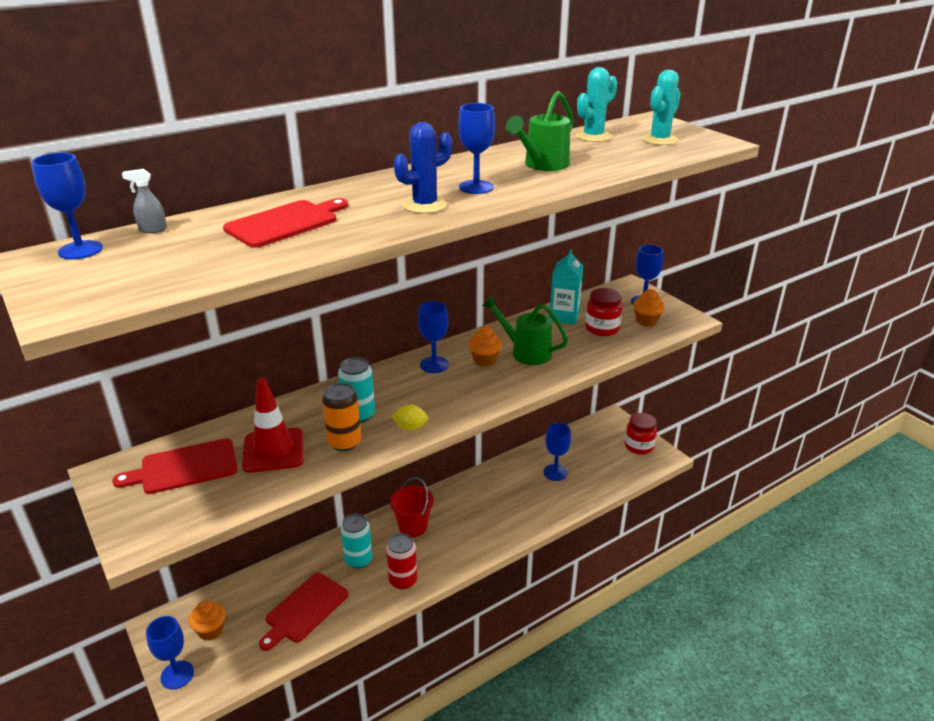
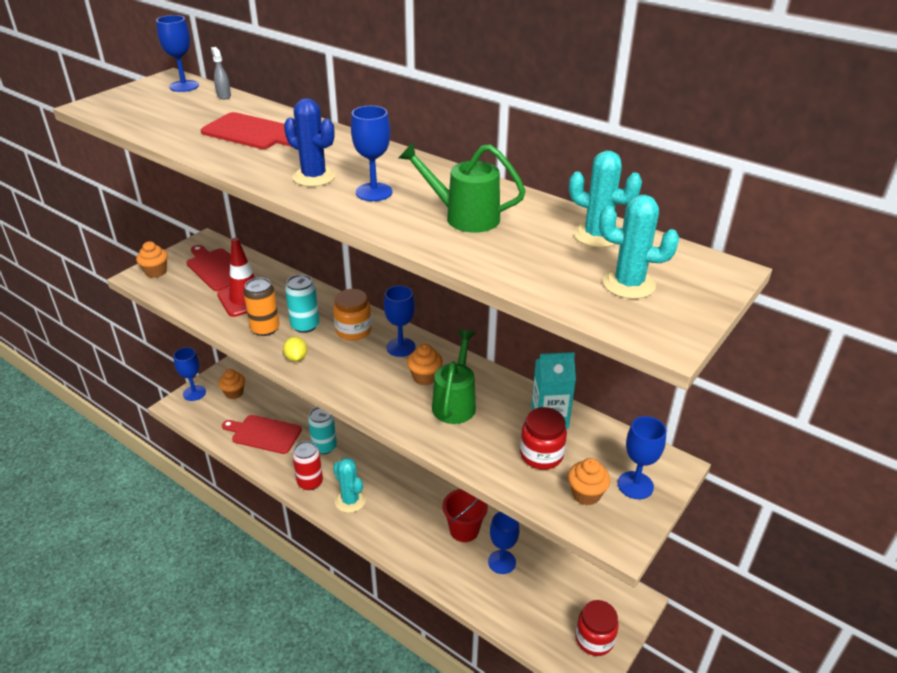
camera: 70 degrees right, 5 degrees up
(139, 524) = (156, 272): none -> orange cupcake
(389, 386) = (353, 330): none -> orange jar
(413, 527) = (375, 469): red bucket -> red bucket (464, 530)
(444, 553) = (350, 500): none -> turquoise cactus

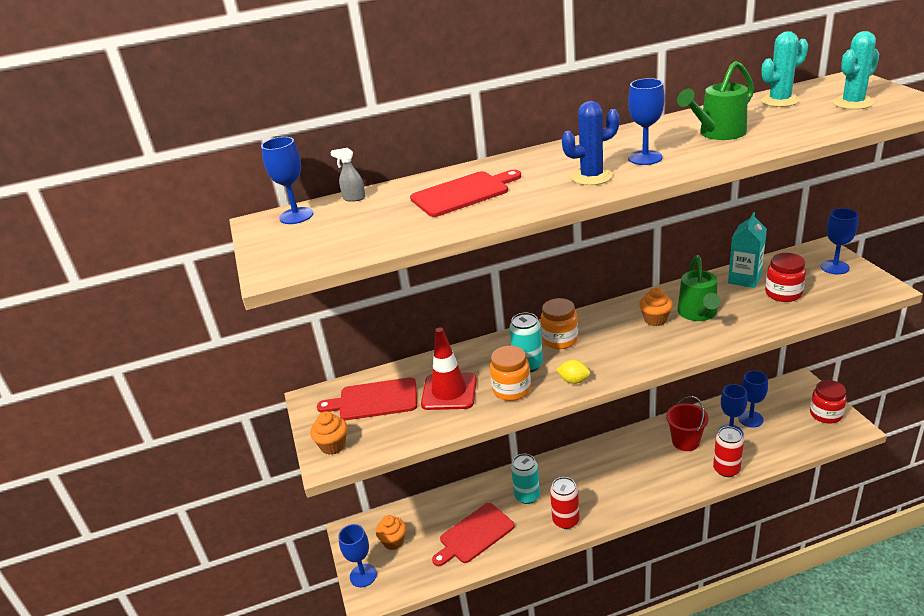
camera: 50 degrees left, 5 degrees down
(265, 329) = (511, 390): orange can -> orange jar
(350, 500) = (607, 500): turquoise cactus -> none
(400, 347) = (605, 321): blue goblet -> blue goblet (750, 419)
(444, 575) = (726, 469): none -> red can
(455, 403) = (698, 314): green watering can -> green watering can turned 135 degrees counterclockwise
(586, 494) = (834, 288): orange cupcake -> none

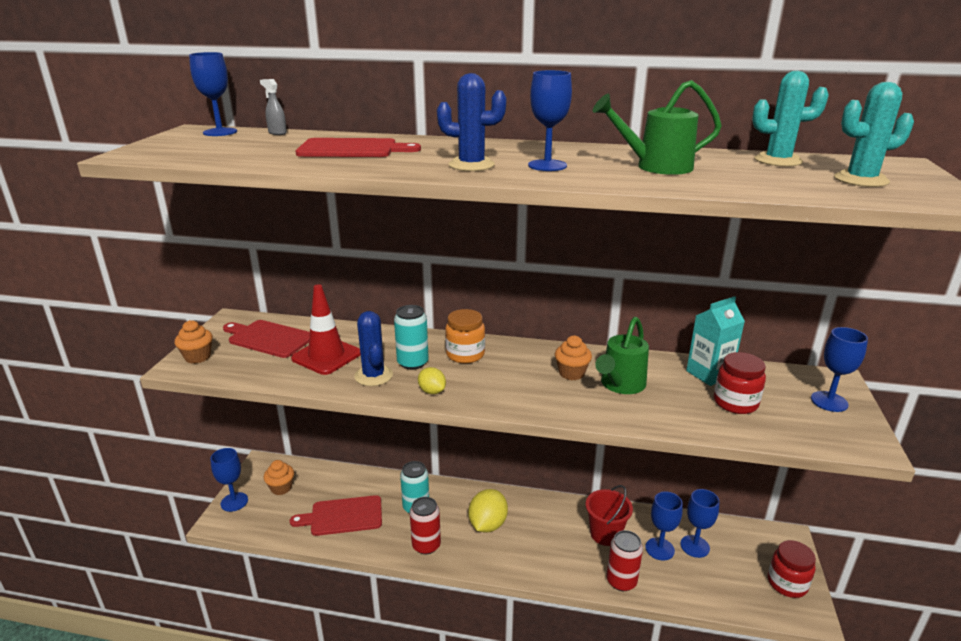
camera: 25 degrees right, 5 degrees down
(511, 390) = (373, 376): orange jar -> blue cactus
(596, 479) = (487, 524): none -> yellow lemon

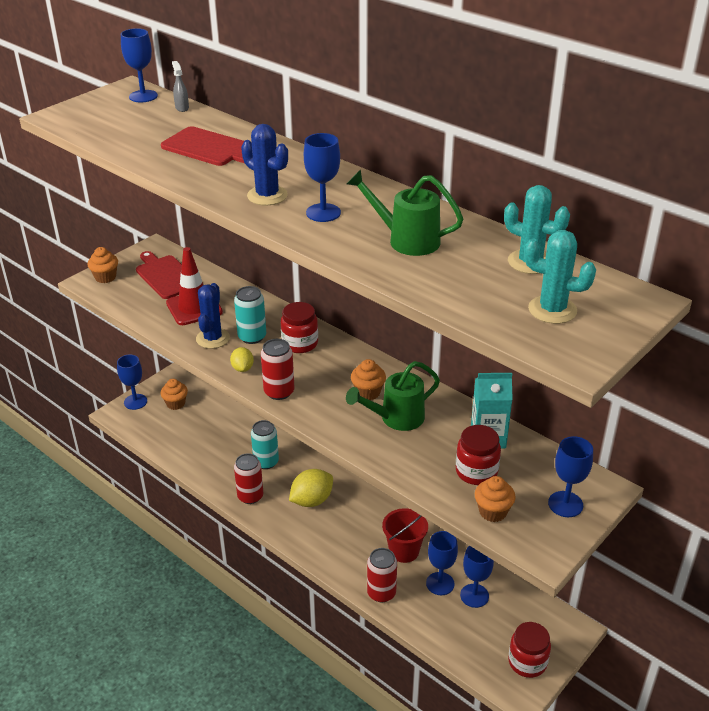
camera: 30 degrees right, 10 degrees up
(343, 516) = (205, 446): red cutting board -> none
(465, 354) = (300, 343): orange jar -> red jar
(490, 399) = (279, 392): none -> red can
(789, 429) = (493, 512): none -> orange cupcake

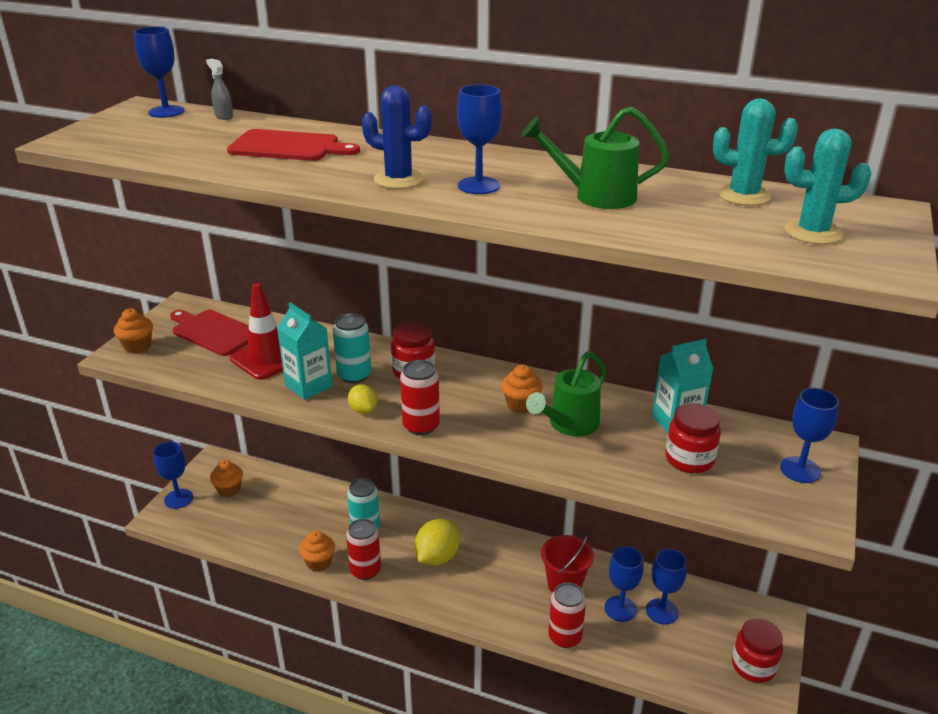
camera: 20 degrees left, 5 degrees down
(213, 338) = (308, 386): blue cactus -> turquoise carton
(493, 512) = (735, 496): orange cupcake -> orange cupcake (319, 562)

